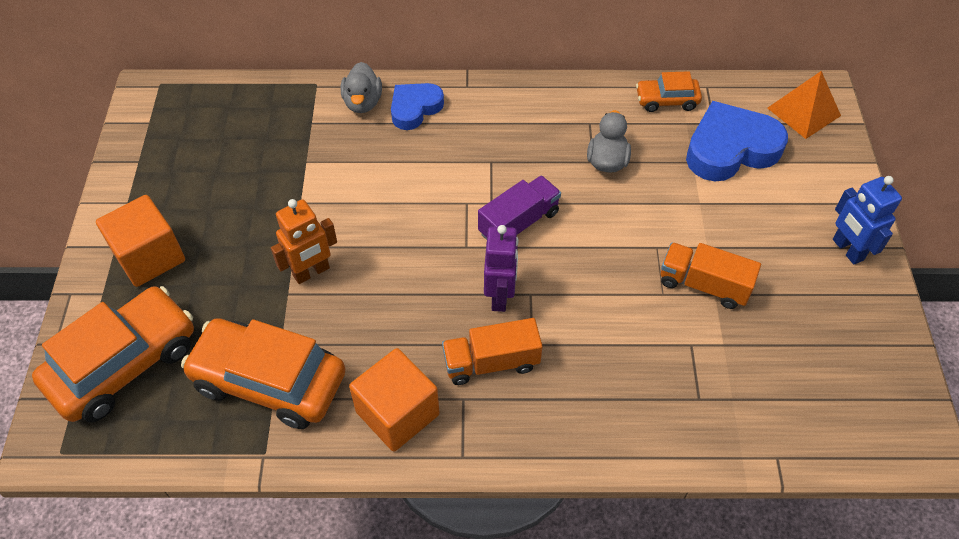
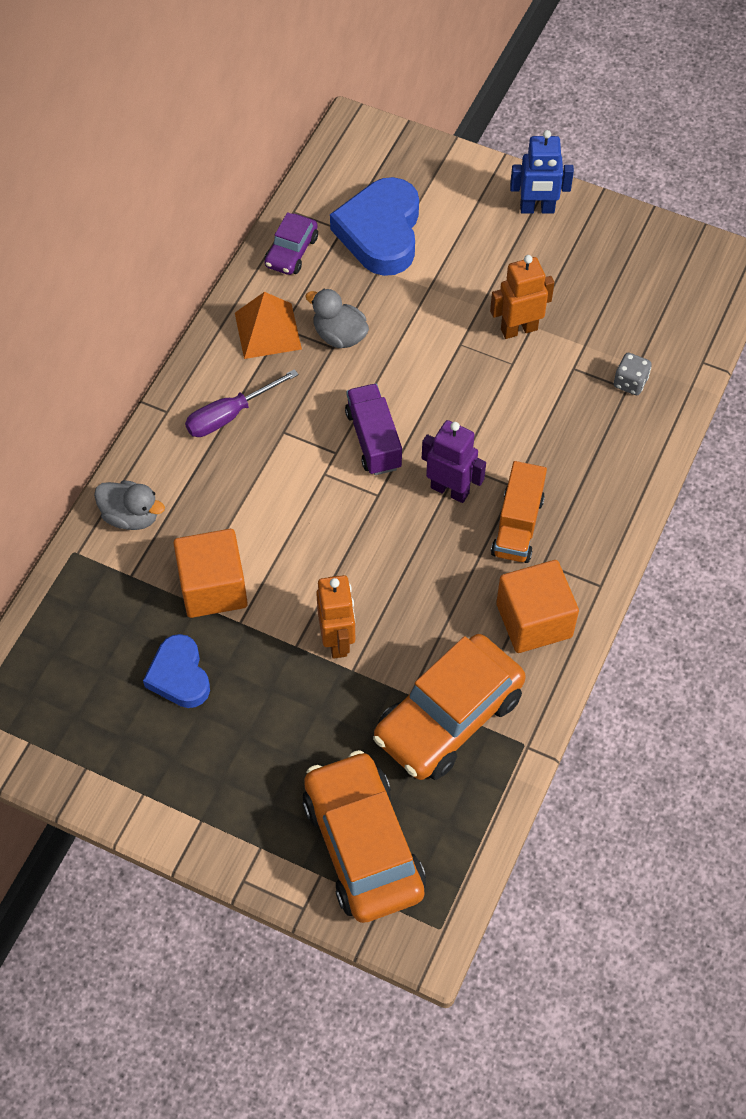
camera: 65 degrees left, 5 degrees up
(149, 256) = (235, 788): orange cube -> orange cube (213, 587)
(415, 108) = (170, 471): blue heart -> blue heart (179, 676)
(486, 123) = (230, 415): none -> purple screwdriver
(666, 100) = (291, 252): orange car -> purple car
(703, 285) = (518, 329): orange truck -> orange robot
(707, 399) = (630, 382): none -> grey dice
(803, 112) = (370, 155): orange pyramid -> orange pyramid (268, 331)

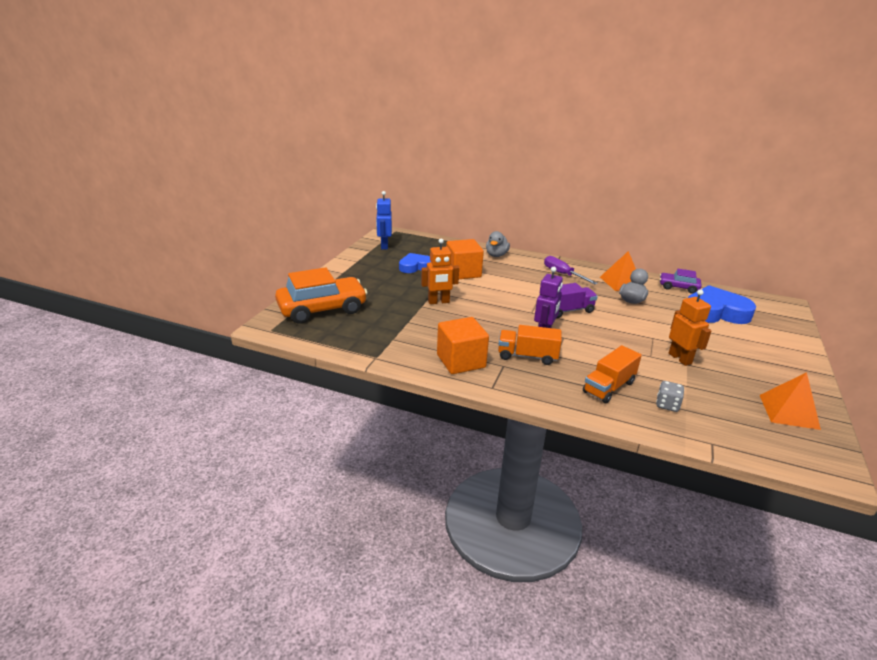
camera: 85 degrees right, 30 degrees down
(448, 717) = (394, 332): orange car -> none
(537, 209) = (790, 367): blue robot -> blue robot (384, 246)
(593, 438) = (609, 387): none -> orange truck
(636, 257) = (788, 411): none -> orange pyramid

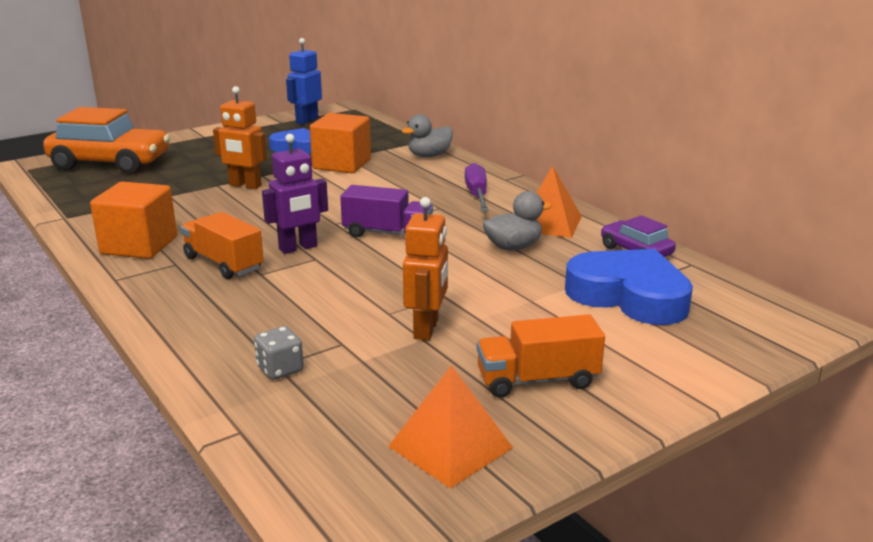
camera: 35 degrees right, 5 degrees down
(609, 387) = (248, 325): orange truck -> orange truck (537, 380)

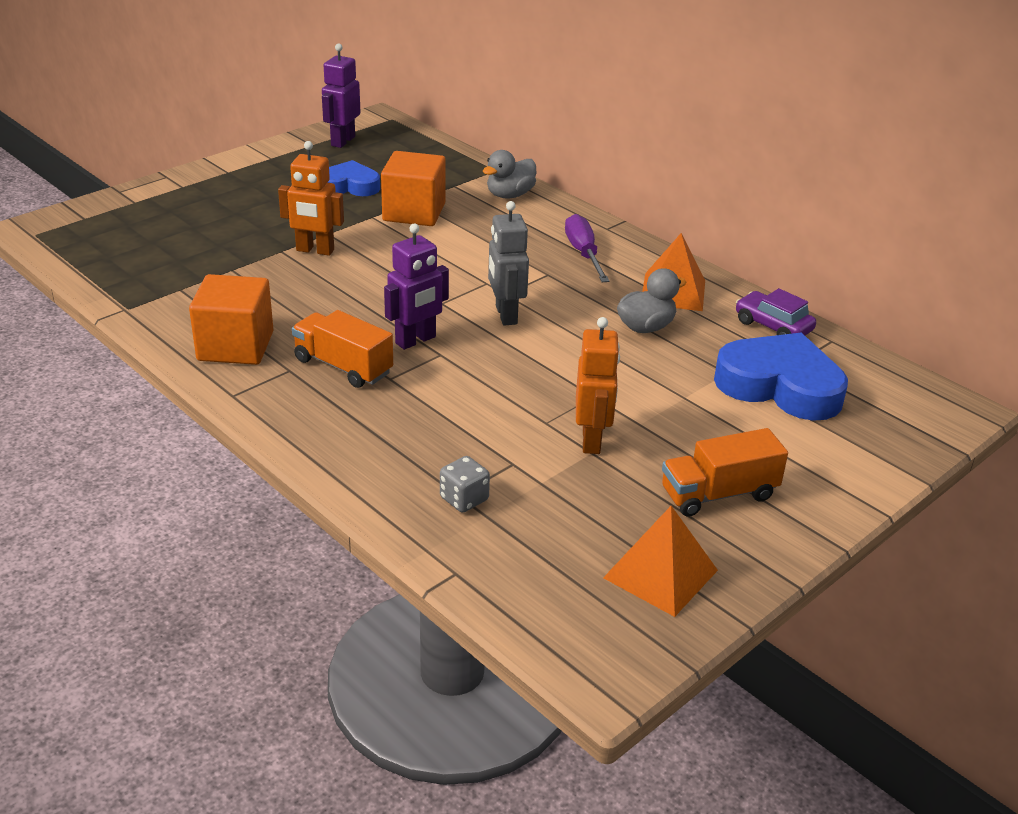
camera: 10 degrees left, 10 degrees up
(110, 163) = (135, 221): orange car -> none
(306, 121) = (342, 141): blue robot -> purple robot
(387, 233) = (505, 315): purple truck -> grey robot

